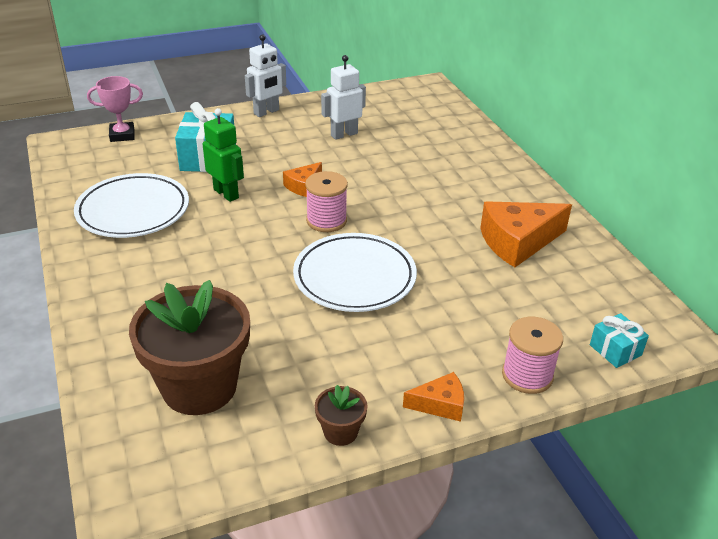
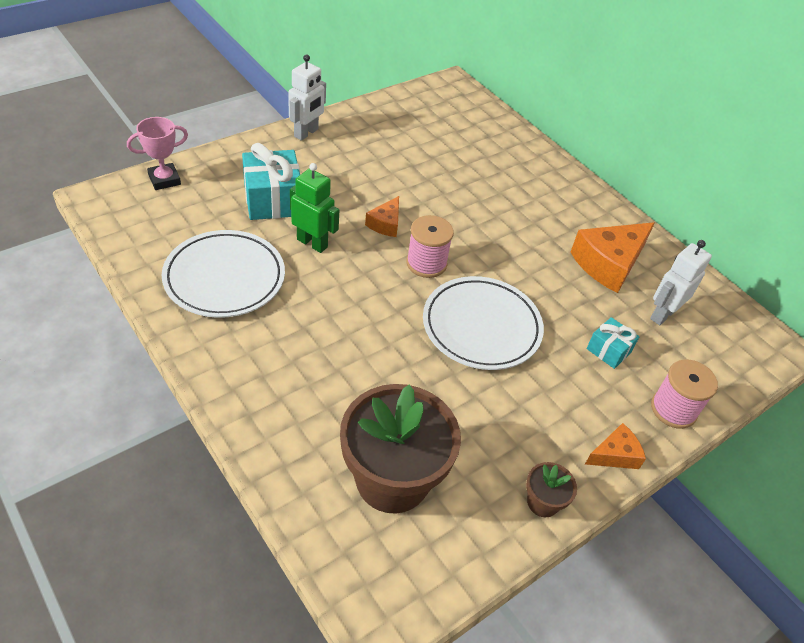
camera: 20 degrees left, 10 degrees up
(344, 134) = (397, 154): white robot -> white robot (662, 314)
(615, 350) = (732, 369): turquoise gift -> turquoise gift (608, 350)

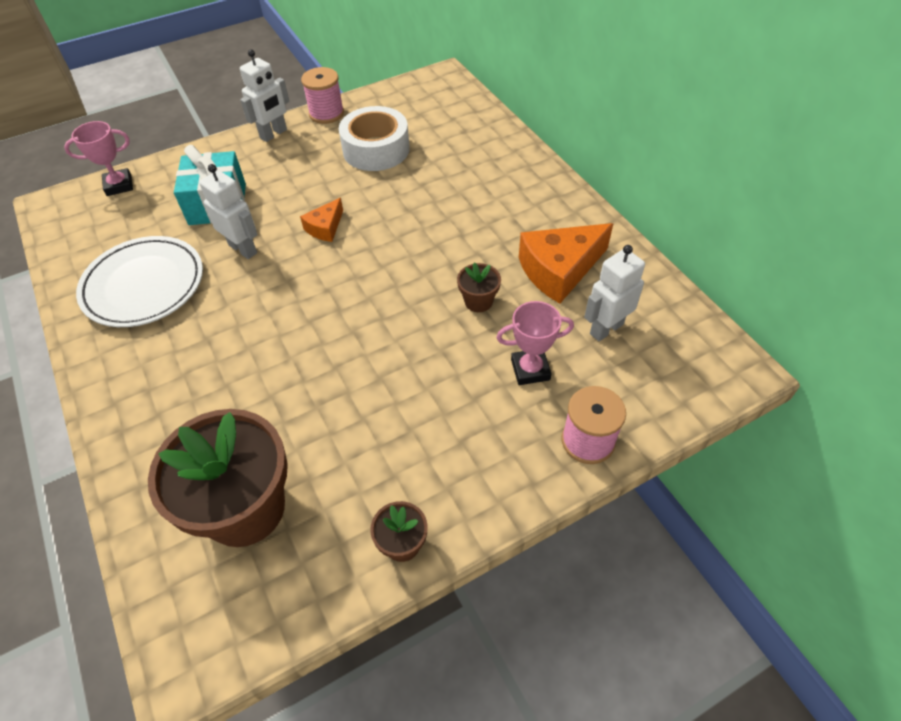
camera: 15 degrees right, 5 degrees up
(312, 243) = (243, 249): green robot -> white robot
(411, 151) = (376, 149): none -> white tape
(426, 263) = (355, 270): pink spool -> pink spool (326, 113)
(481, 326) = (394, 340): white plate -> none
(546, 291) = (478, 301): none -> brown flower pot
(608, 350) = (530, 369): turquoise gift -> pink trophy
(615, 455) = (502, 492): orange cheese -> none

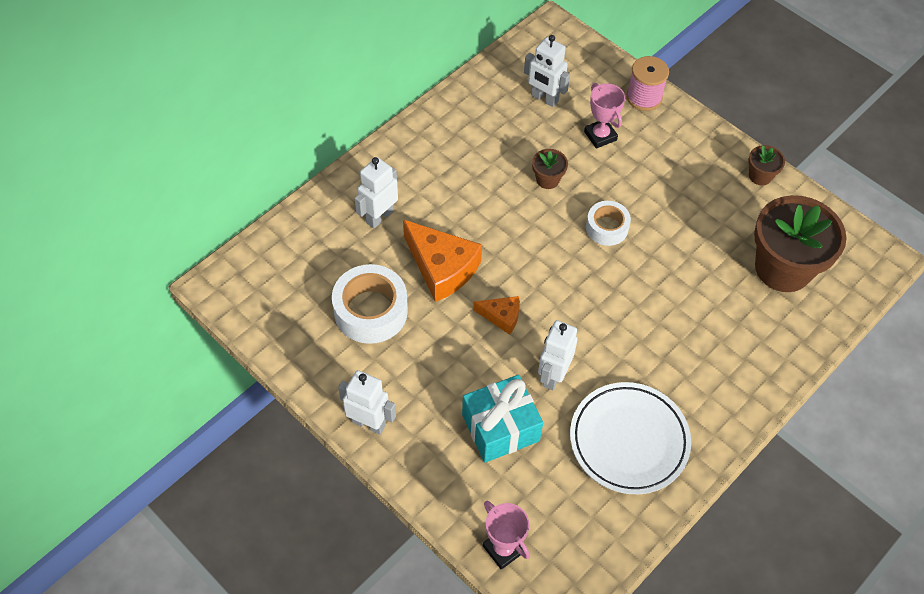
camera: 110 degrees left, 5 degrees up
(326, 113) = (316, 382): pink spool -> none
(390, 337) = (607, 228): none -> white tape
(476, 169) = (379, 217): none -> white robot
(559, 270) = (494, 134): orange cheese -> orange cheese (442, 268)

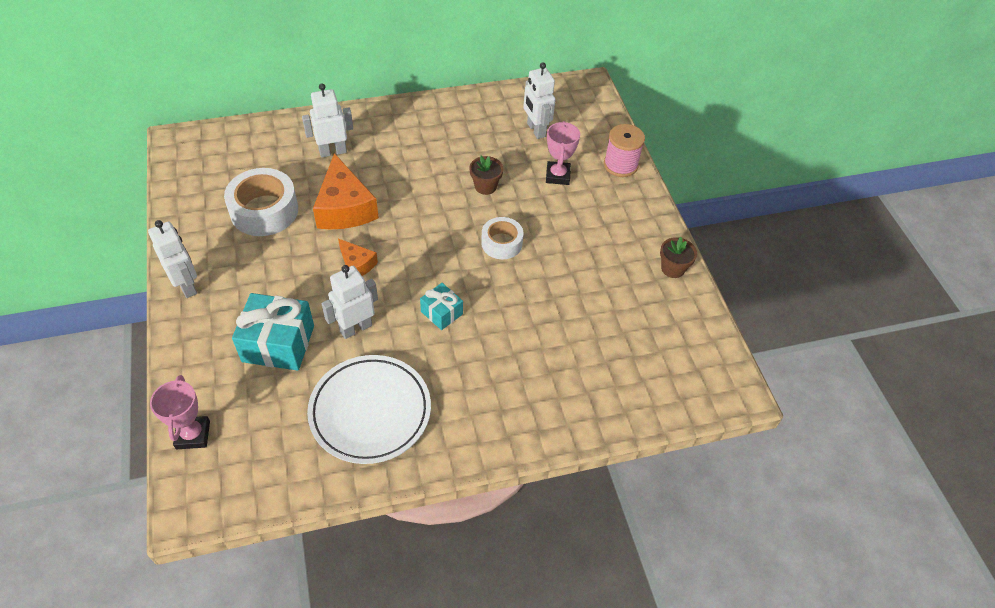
camera: 30 degrees right, 5 degrees down
(611, 320) = (442, 313): none -> turquoise gift
(783, 268) = (630, 350): brown flower pot -> none

